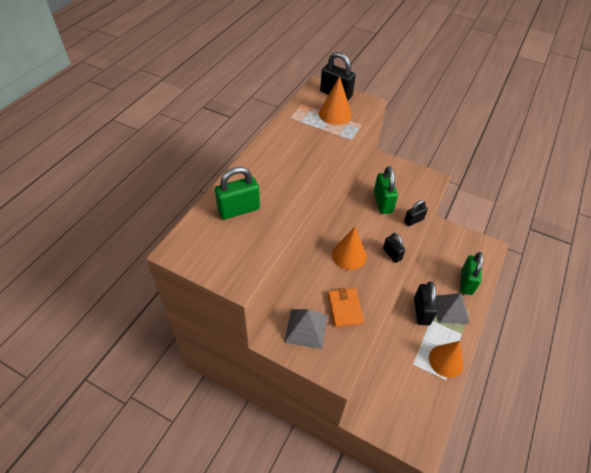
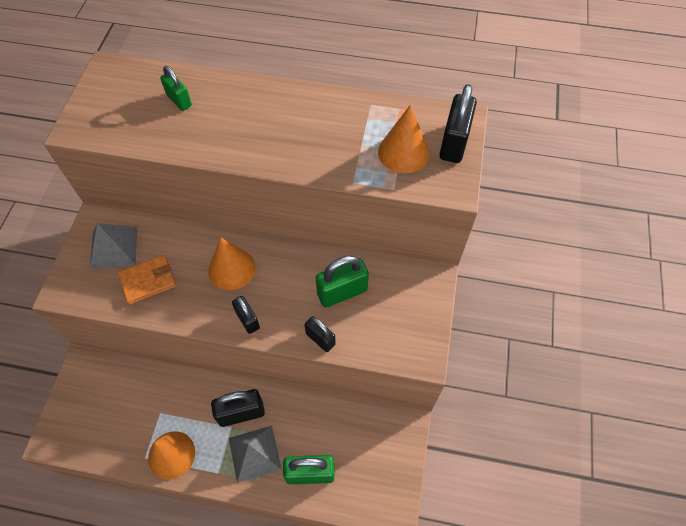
camera: 75 degrees right, 10 degrees up
(239, 209) = (179, 100): green padlock -> green padlock, size x0.62
(392, 254) = (247, 320): black padlock -> black padlock turned 75 degrees counterclockwise

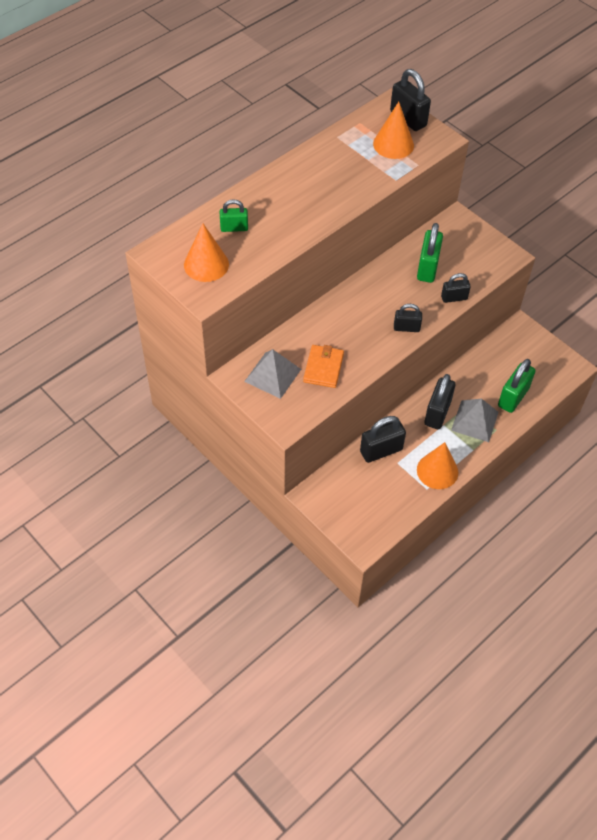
camera: 55 degrees left, 5 degrees down
(165, 391) = (381, 450): none -> black padlock
(231, 269) = (356, 316): orange cone -> orange cone (206, 264)

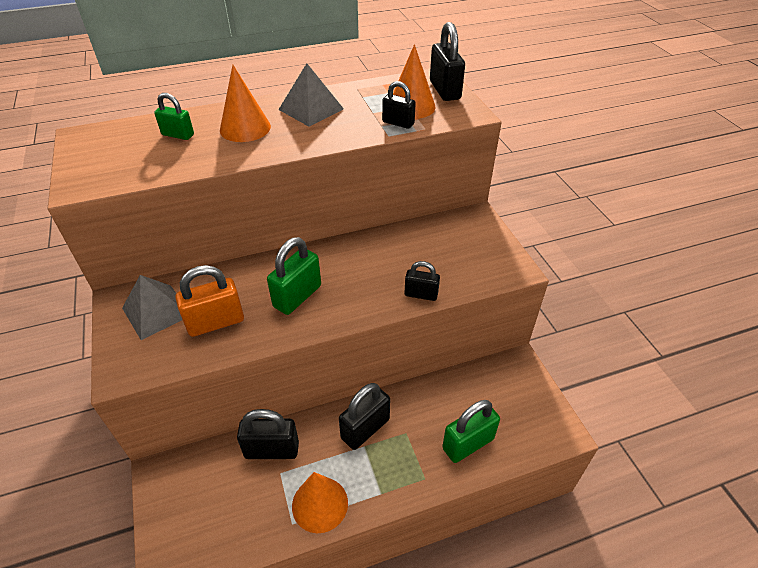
camera: 25 degrees right, 10 degrees down
(206, 264) = (114, 158): orange cone -> orange cone (245, 128)
(323, 368) = (215, 322): orange wallet -> orange padlock
(406, 328) = (342, 309): black padlock -> black padlock (398, 123)
(427, 268) = (411, 254): green padlock -> green padlock (297, 296)
(474, 421) = (404, 456): grey pyramid -> grey pyramid (311, 109)

